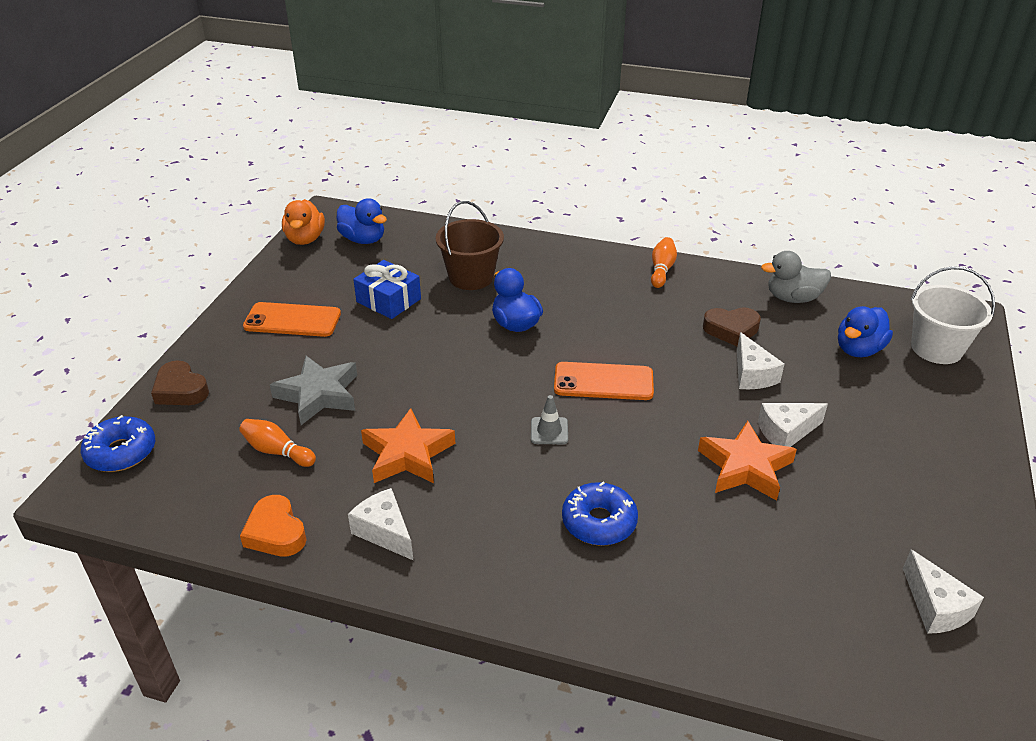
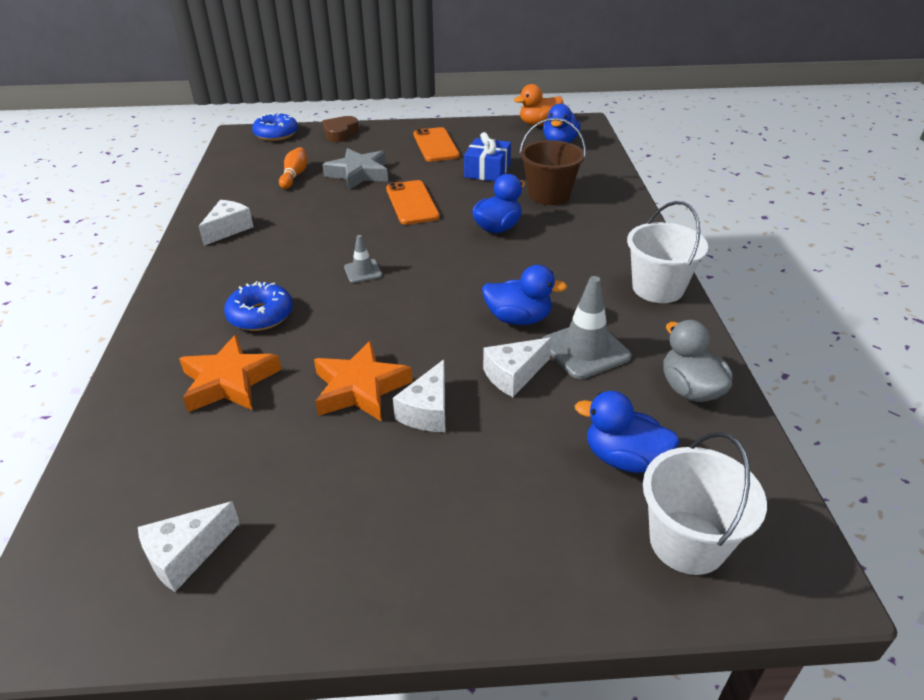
camera: 70 degrees right, 0 degrees up
(275, 532) = (219, 194): orange heart -> none
(407, 454) = (310, 219): orange star -> orange star (229, 381)
(603, 382) = (444, 286): orange phone -> orange phone (412, 203)
(661, 270) = (657, 288): orange bowling pin -> white bucket
(675, 352) = (518, 319): none -> blue duck
(731, 330) = (585, 350): brown heart -> grey traffic cone
(786, 432) = (427, 411): white cheese -> white cheese turned 120 degrees counterclockwise

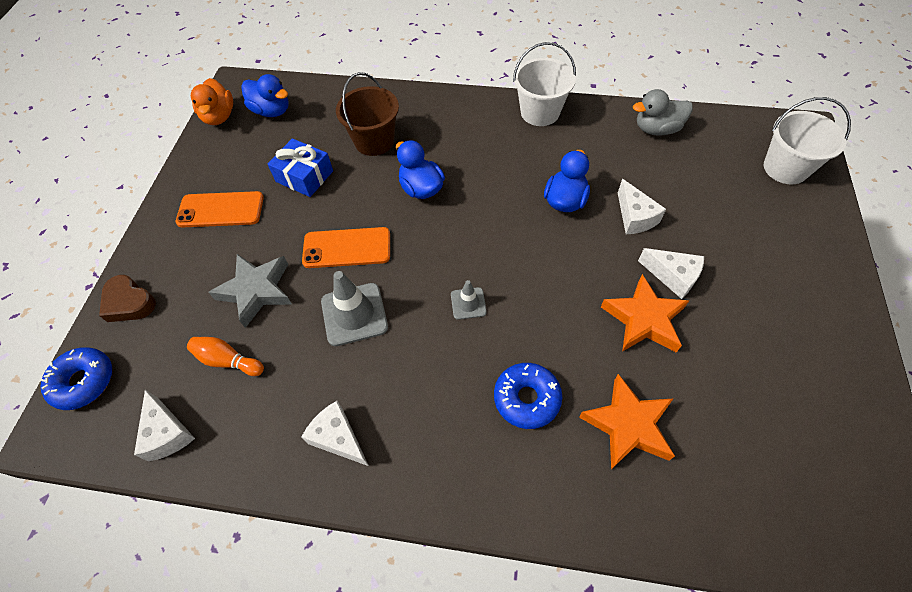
camera: 75 degrees left, 20 degrees up
(186, 554) = (827, 449): white cheese -> white cheese (167, 433)
(585, 350) = (609, 170): grey traffic cone -> grey traffic cone (354, 314)
(624, 458) = (720, 178): blue duck -> none

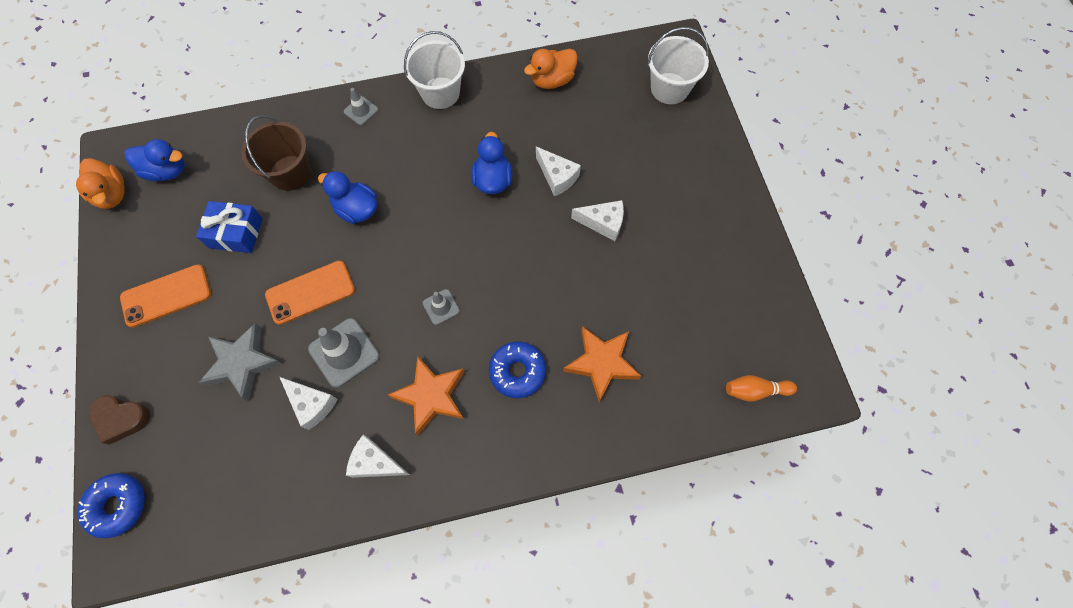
camera: 25 degrees left, 10 degrees up
(167, 433) = (223, 517): white cheese -> white cheese (312, 404)
(228, 360) = (247, 435): orange bowling pin -> orange bowling pin (755, 390)
(459, 108) = (361, 111): none -> grey traffic cone
(644, 319) = (590, 270): orange star -> orange star (431, 396)
(656, 129) = (552, 80): grey duck -> orange duck

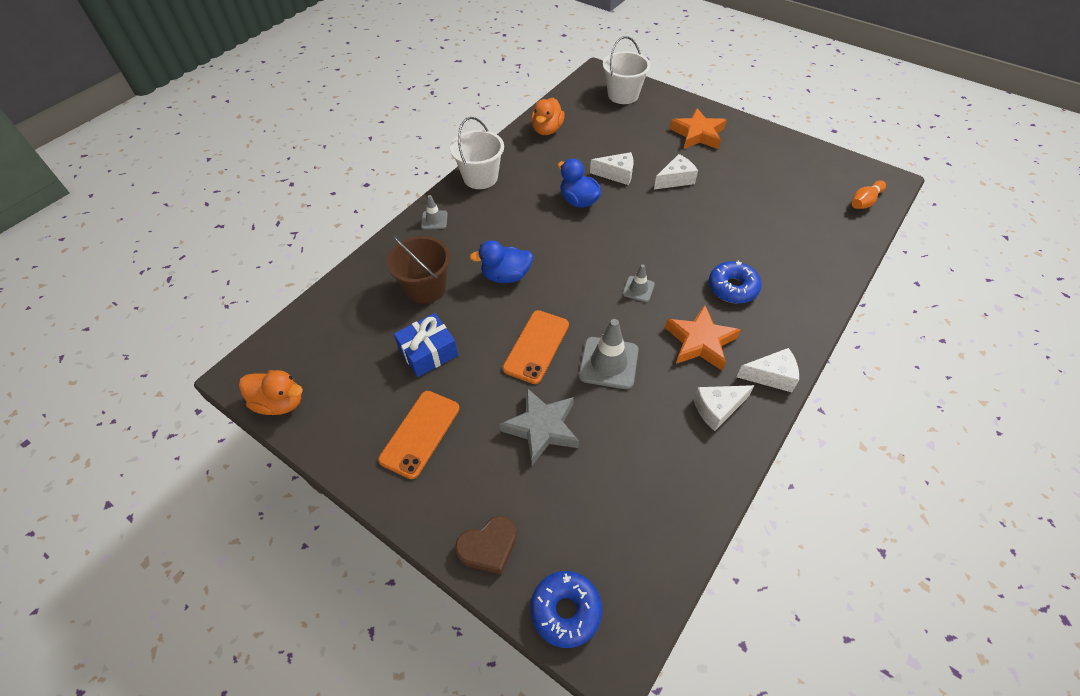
camera: 40 degrees left, 15 degrees down
(167, 171) = (314, 353): blue duck -> none
(312, 404) = (627, 411): white cheese -> white cheese (771, 376)
(601, 363) = (772, 247): orange star -> orange star (697, 134)

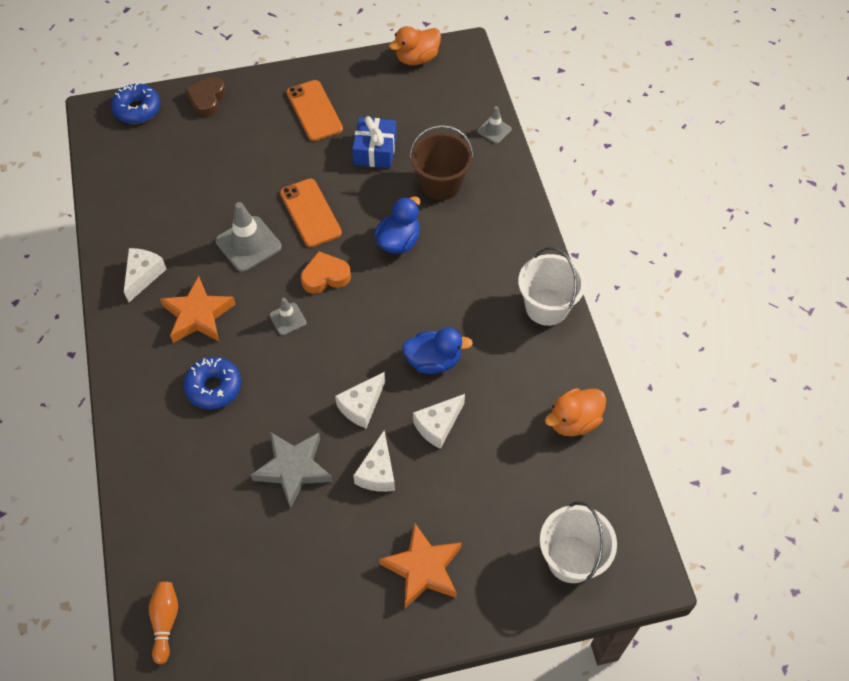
camera: 130 degrees right, 5 degrees up
(434, 220) = (518, 235): grey traffic cone -> grey traffic cone (494, 130)
(542, 428) = (246, 171): grey star -> grey star (293, 469)
(547, 130) = (573, 421): orange duck -> orange duck turned 90 degrees counterclockwise
(581, 294) = (325, 276): none -> orange heart
(771, 376) = (123, 332): white cheese -> white cheese (361, 406)

